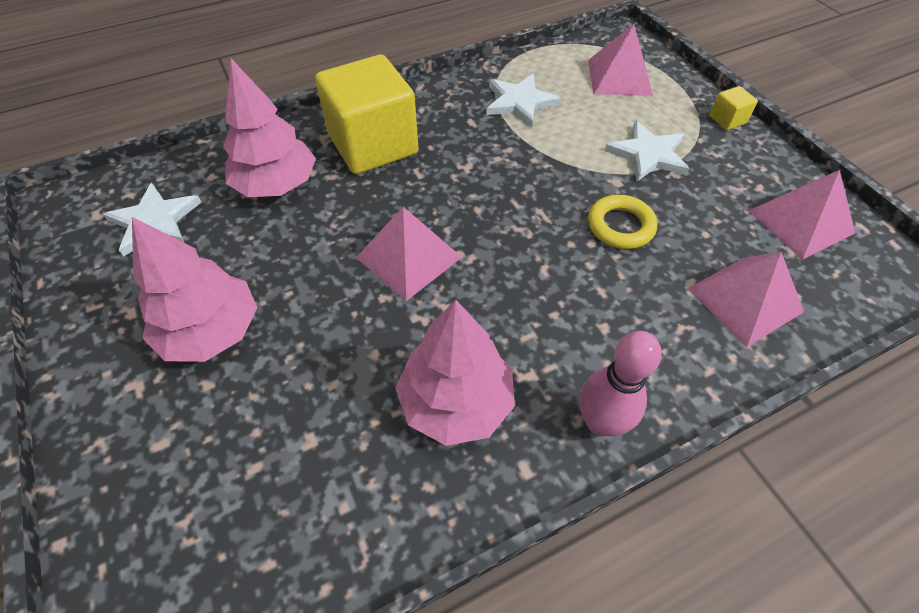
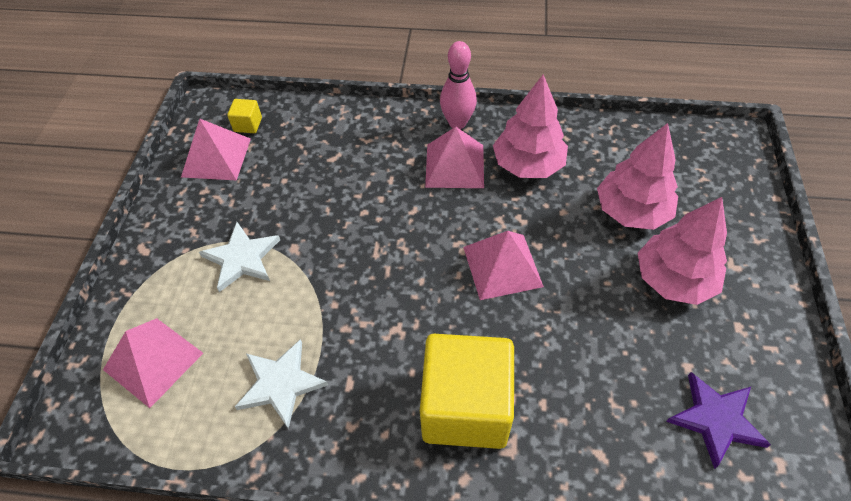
camera: 145 degrees left, 0 degrees up
(155, 221) = (716, 419): white star -> purple star
(276, 184) = (584, 404): pink tree -> pink tree (631, 211)
(620, 226) = (332, 213): yellow ring -> none
(727, 120) = (138, 256): yellow cube -> yellow cube (248, 125)
(744, 299) = (314, 136): pink pyramid -> pink pyramid (454, 166)

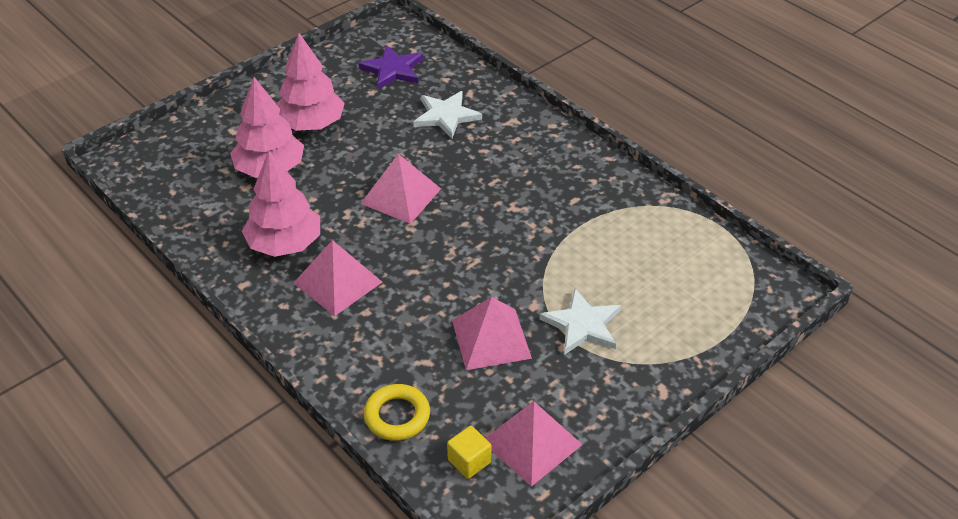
camera: 140 degrees left, 10 degrees down
(153, 361) = (701, 294): pink pyramid -> pink pyramid (491, 339)
(280, 384) = (619, 226): white star -> white star (446, 116)
(317, 119) = (397, 416): none -> yellow ring
(457, 123) = (284, 317): pink bowling pin -> none
(465, 407) = (516, 149): yellow cube -> none

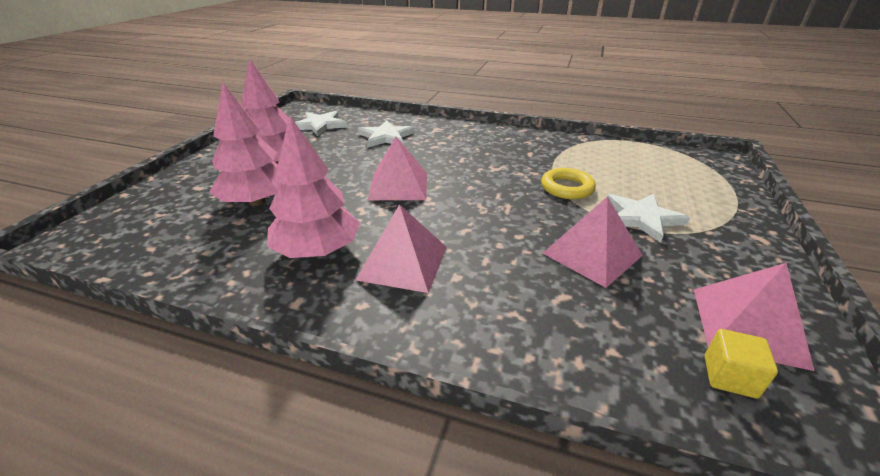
camera: 30 degrees left, 10 degrees down
(393, 70) = (320, 125): purple star -> white star
(397, 416) = (602, 365): yellow ring -> yellow ring (567, 188)

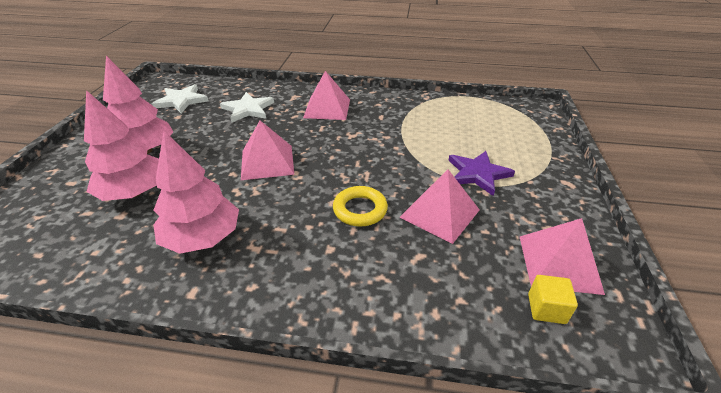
camera: 10 degrees left, 5 degrees up
(403, 262) = (282, 240): pink pyramid -> pink pyramid (327, 108)
(567, 188) = (415, 150): yellow ring -> yellow ring (360, 210)
(641, 218) = (477, 174): white star -> purple star

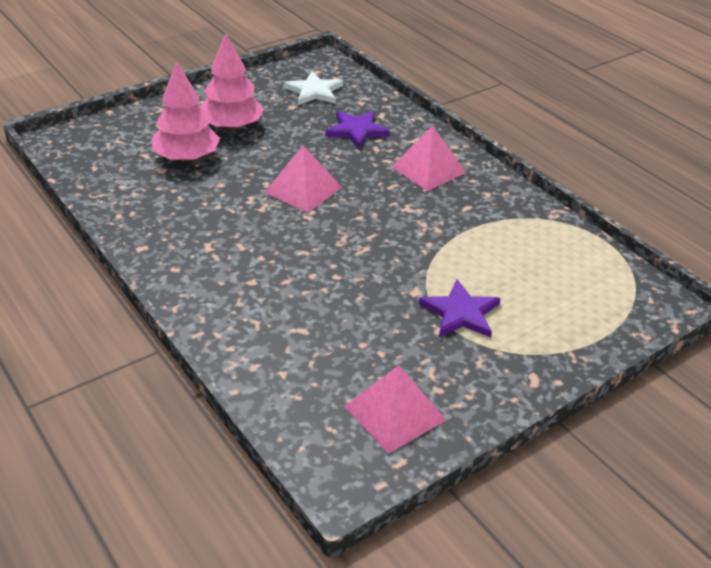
camera: 45 degrees right, 0 degrees up
(202, 238) = (187, 218): pink tree -> none
(248, 109) = (356, 131): white star -> purple star
(360, 210) = (313, 271): yellow ring -> none
(440, 213) = (369, 316): pink pyramid -> none
(546, 308) = (329, 423): yellow cube -> none

